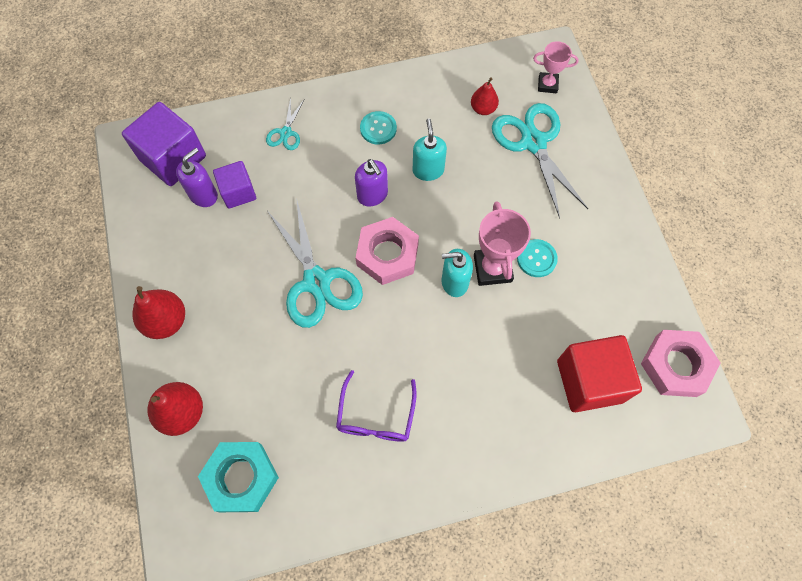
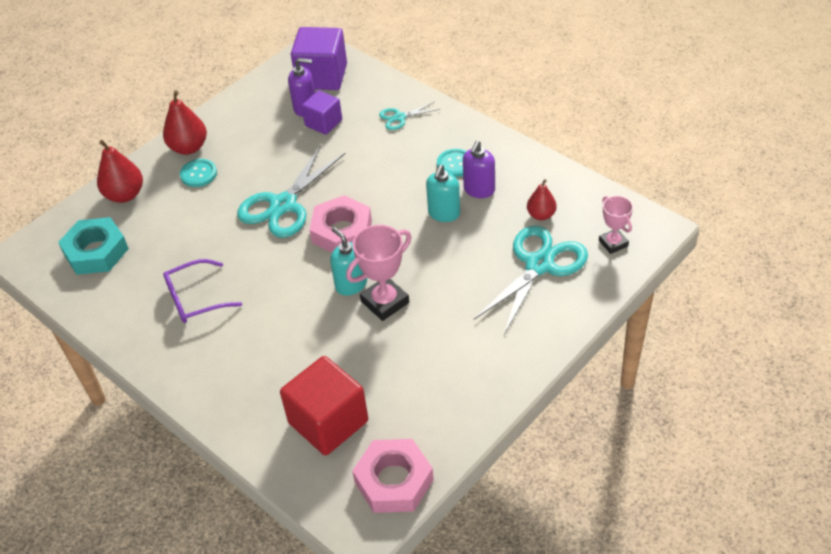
camera: 60 degrees right, 20 degrees down
(372, 195) = (389, 194): purple soap dispenser -> purple soap dispenser (479, 190)
(428, 170) = (444, 213): turquoise soap dispenser -> turquoise soap dispenser turned 150 degrees clockwise
(536, 259) = (420, 326): turquoise button -> turquoise button (198, 174)

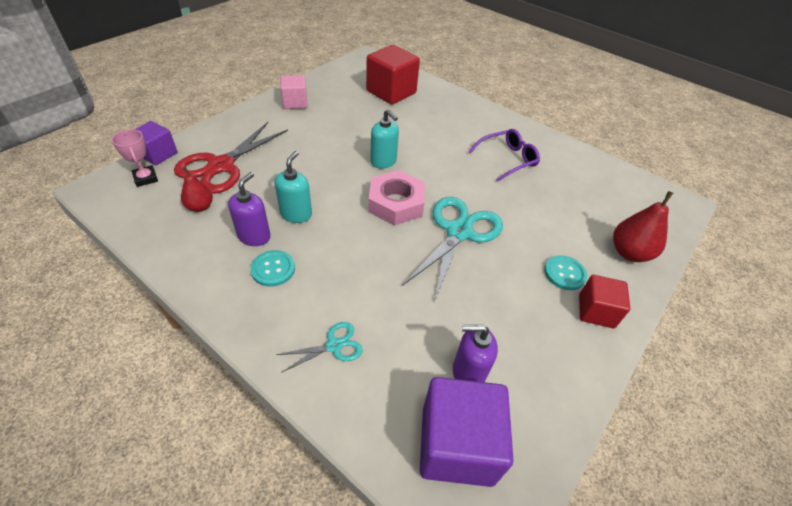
camera: 170 degrees right, 0 degrees up
(96, 252) = (615, 199): turquoise nut -> none
(189, 148) = (596, 311): red pear -> red cube
(323, 123) = (437, 342): purple cube -> purple cube (158, 154)
(385, 302) = (355, 148): pink trophy -> none
(394, 481) = (351, 69): pink nut -> none
(475, 382) = (295, 103): none -> pink cube
(540, 265) = (221, 166): turquoise scissors -> red scissors

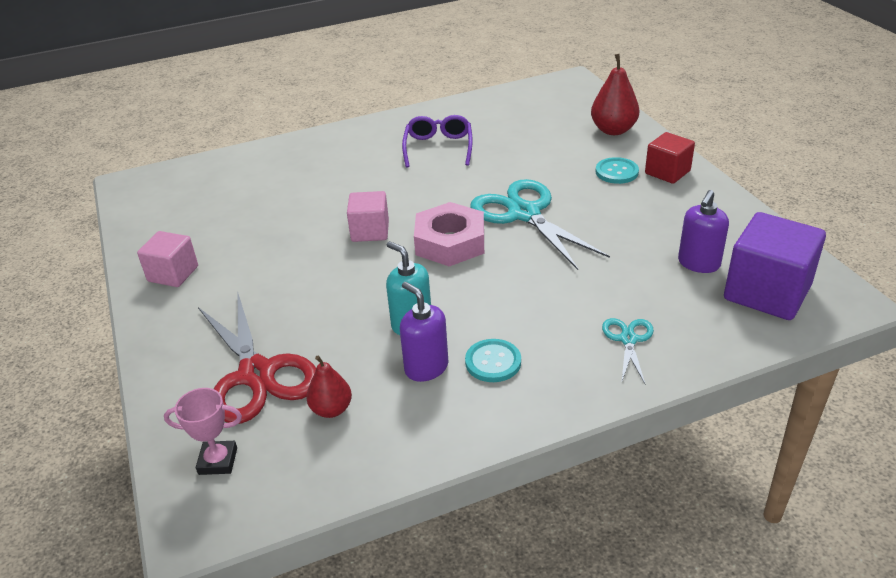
camera: 55 degrees left, 10 degrees down
(158, 154) = (167, 440): purple cube -> none
(383, 161) = (370, 231): turquoise soap dispenser -> pink cube
(391, 92) = (235, 187): red cube -> none

